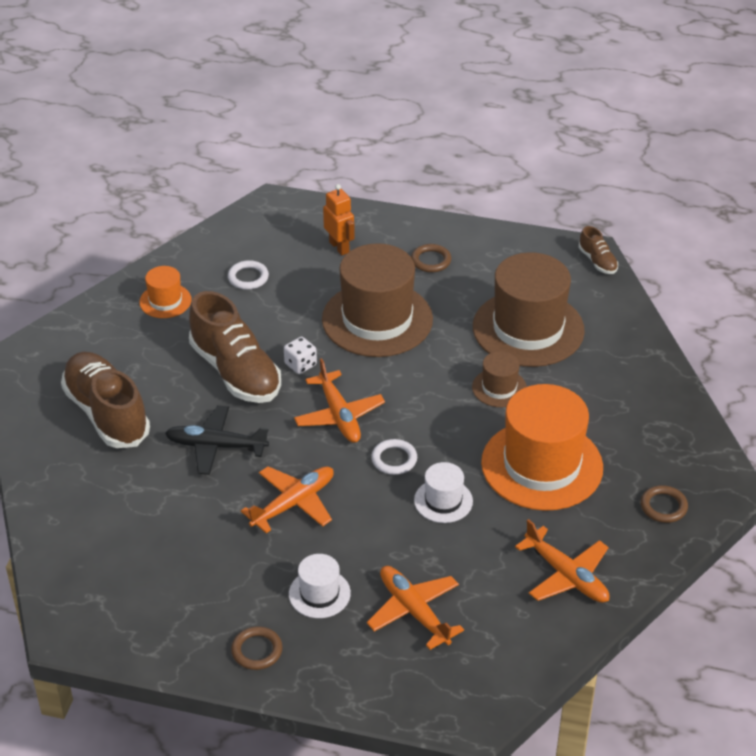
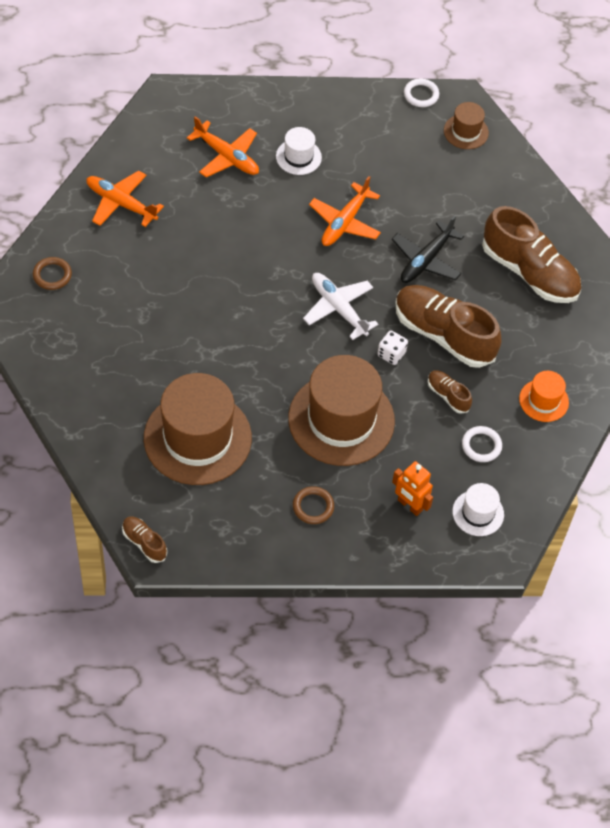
camera: 160 degrees right, 15 degrees up
(216, 446) = (426, 260): black plane -> black plane turned 135 degrees clockwise
(257, 650) = (326, 111): brown ring -> none
(259, 320) = (448, 395): none -> brown shoe
(339, 415) = (339, 309): orange plane -> white plane
(394, 459) = (279, 276): white ring -> white ring (421, 95)
(443, 501) = (229, 247): white hat -> white hat (478, 513)
(499, 388) = (209, 364): brown hat -> brown hat (466, 132)
(542, 465) = (157, 294): orange hat -> none

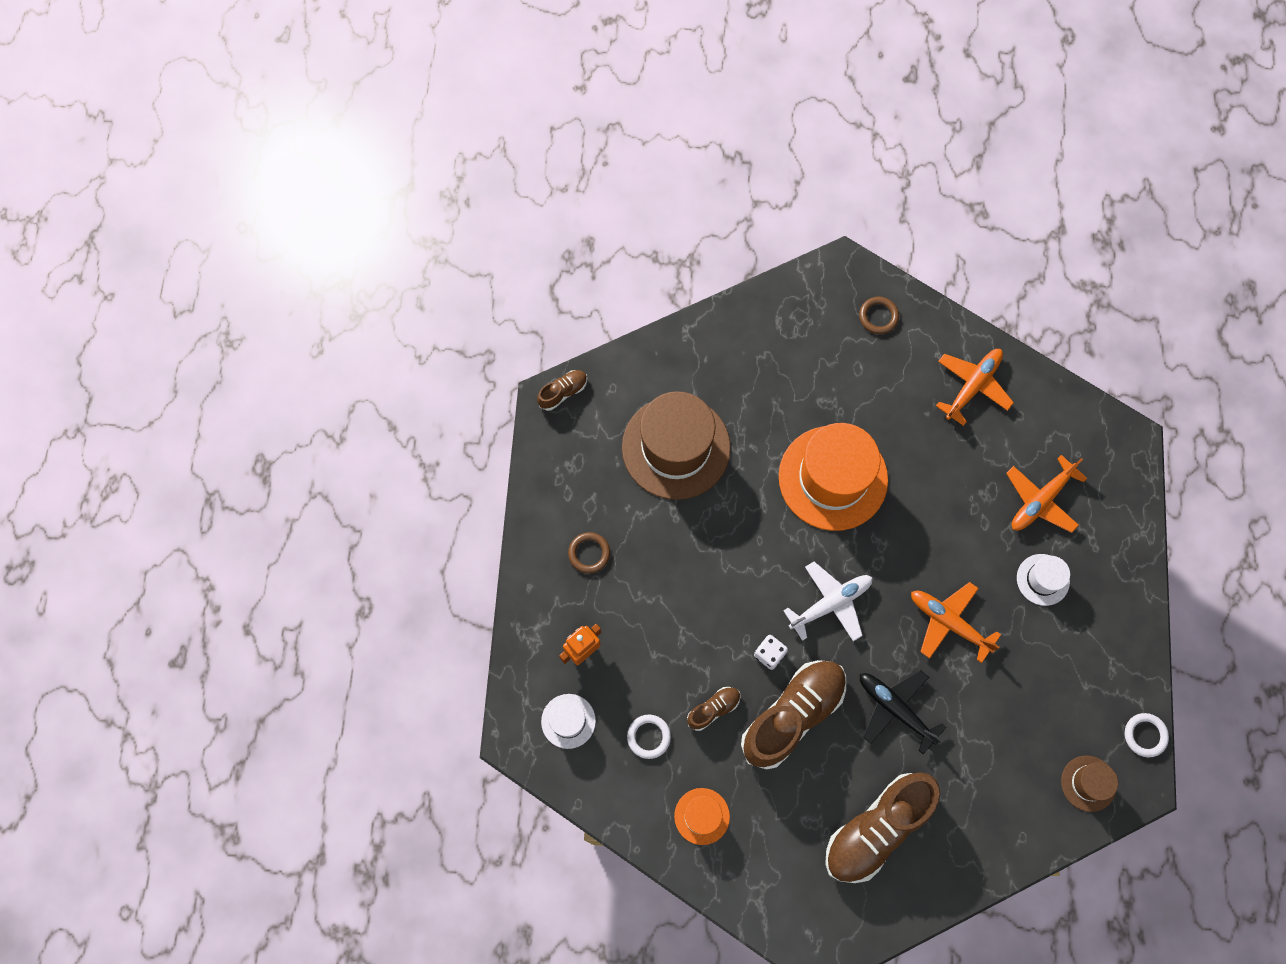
camera: 100 degrees right, 15 degrees up
(218, 309) = (833, 478): none -> orange hat
(341, 419) = (689, 592): brown hat -> none

